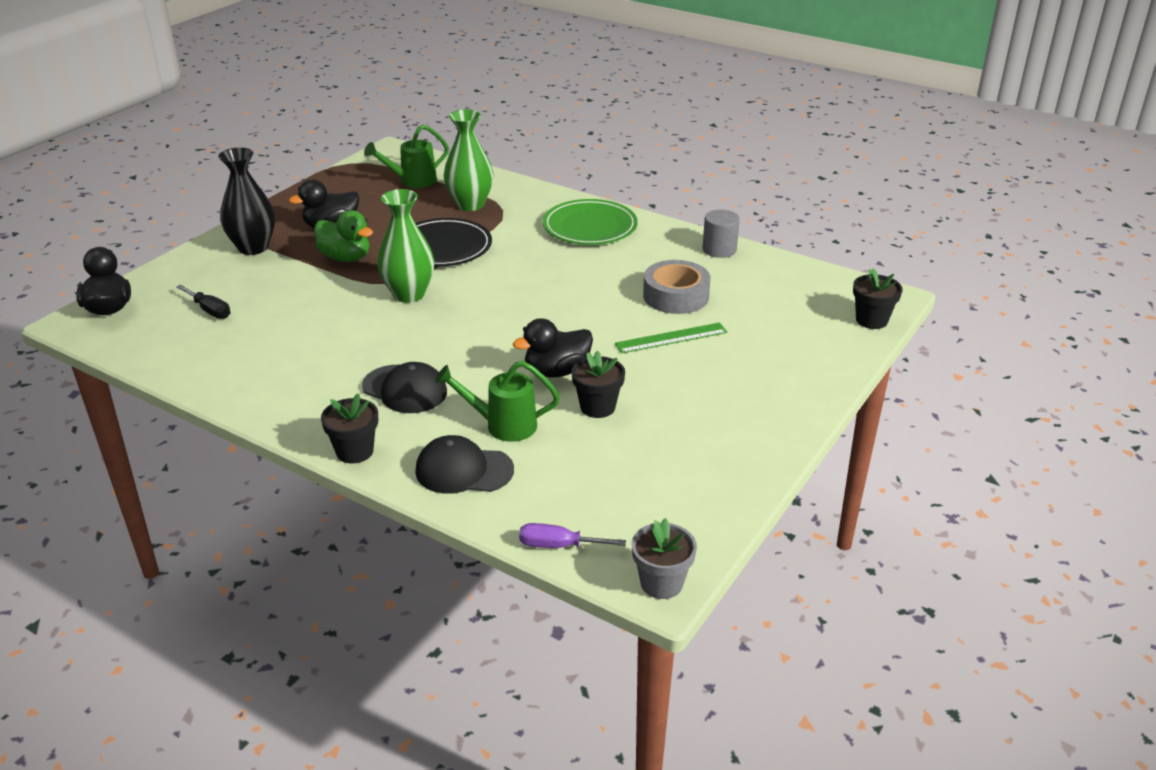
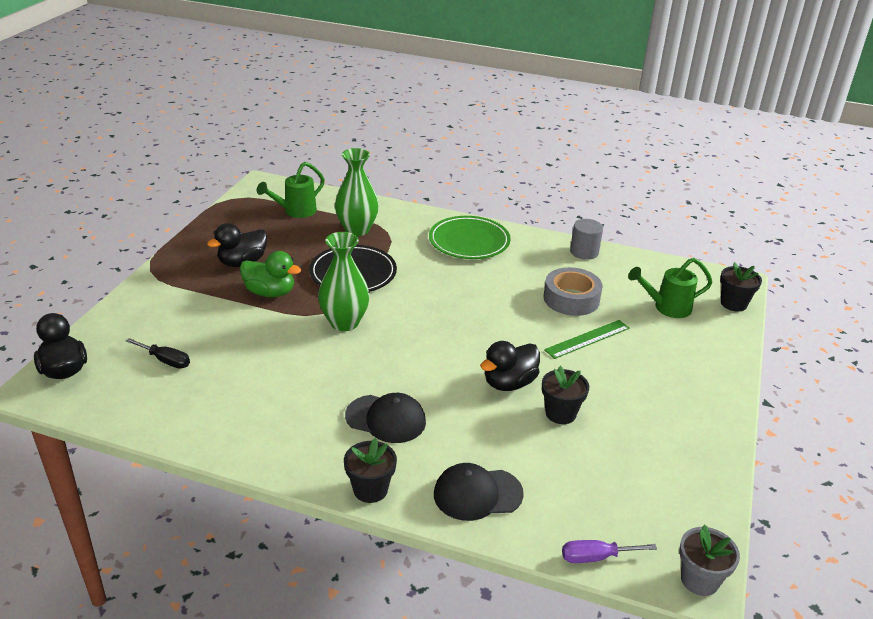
camera: 15 degrees left, 0 degrees up
(253, 247) = (178, 291): black vase -> none
(503, 425) = (489, 443): green watering can -> green watering can (667, 308)

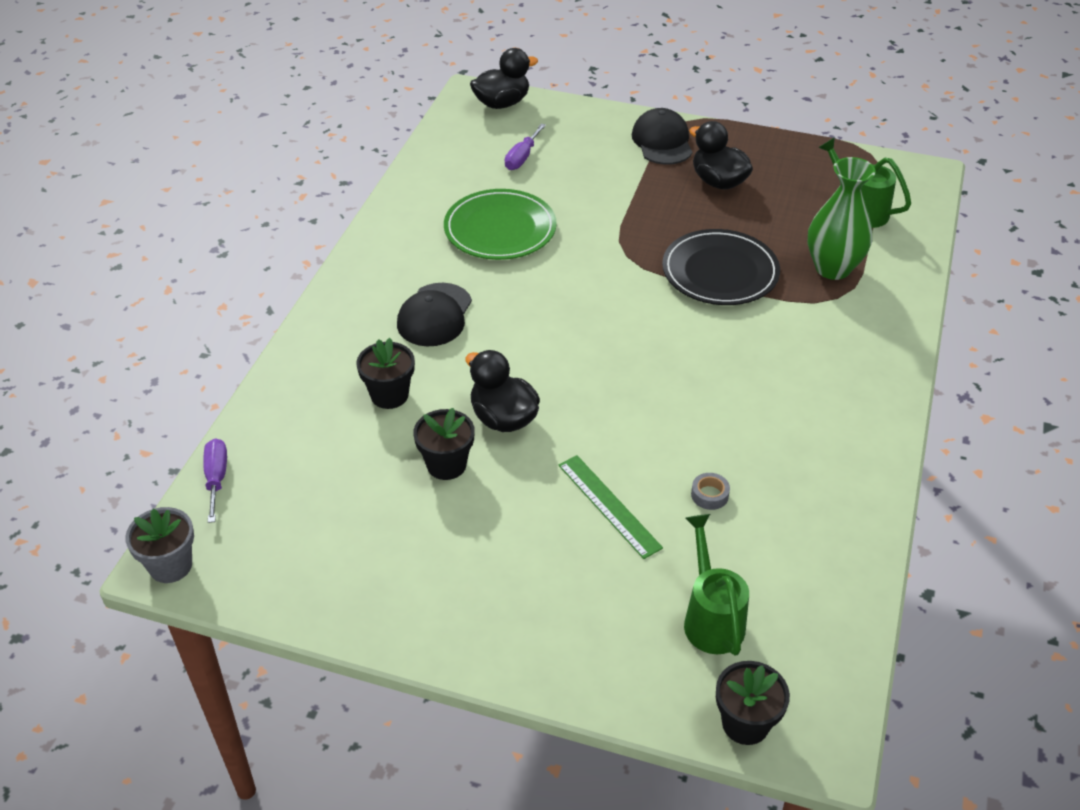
camera: 90 degrees right, 10 degrees up
(166, 361) = (522, 157): black screwdriver -> purple screwdriver
(270, 292) = (659, 210): green duck -> none
(344, 322) = (608, 272): green vase -> none
(370, 489) = (329, 310): black flower pot -> black flower pot (389, 395)
(469, 241) = (841, 382): green plate -> green plate (500, 229)
(477, 494) = (316, 387): black cap -> black cap (662, 141)
(571, 299) = (709, 495): grey tape -> grey tape, size x0.43
(584, 252) = (856, 523): grey cylinder -> none

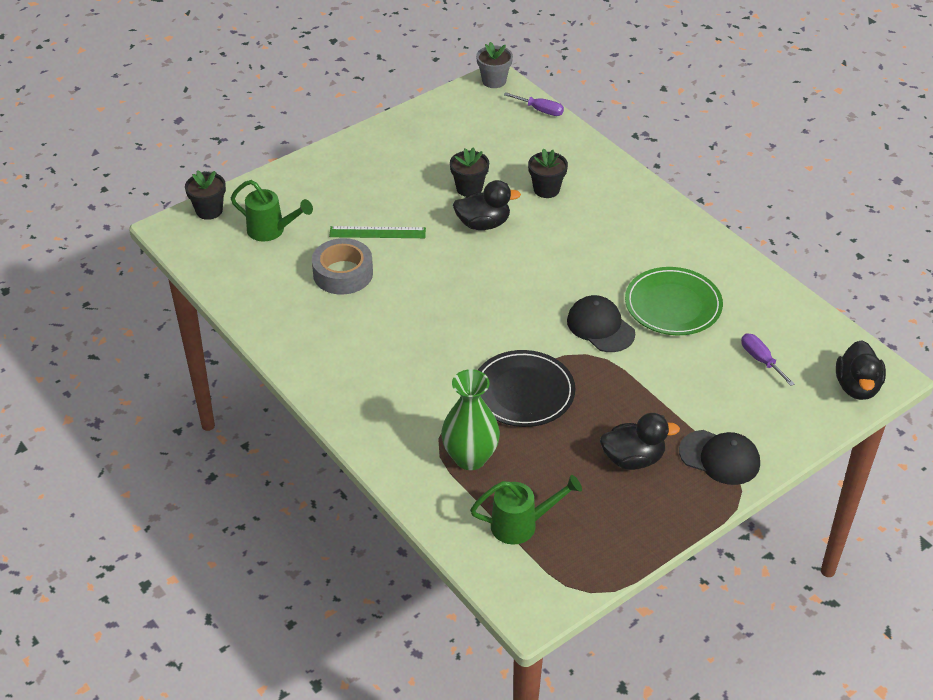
camera: 125 degrees right, 0 degrees up
(435, 315) = (603, 235): black cap -> black cap (600, 327)
(709, 495) = (343, 273): grey tape -> grey tape, size x2.34

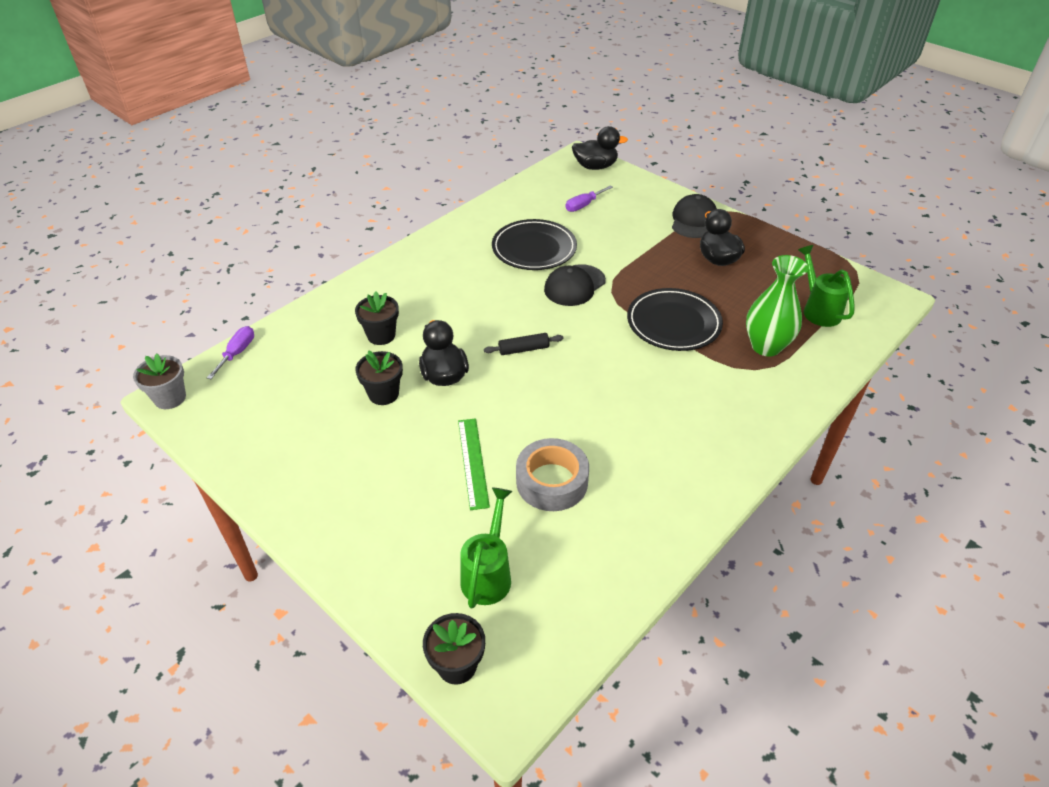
camera: 100 degrees left, 0 degrees up
(507, 277) = (523, 349): none -> black rolling pin
(673, 305) = (534, 248): green plate -> black plate

